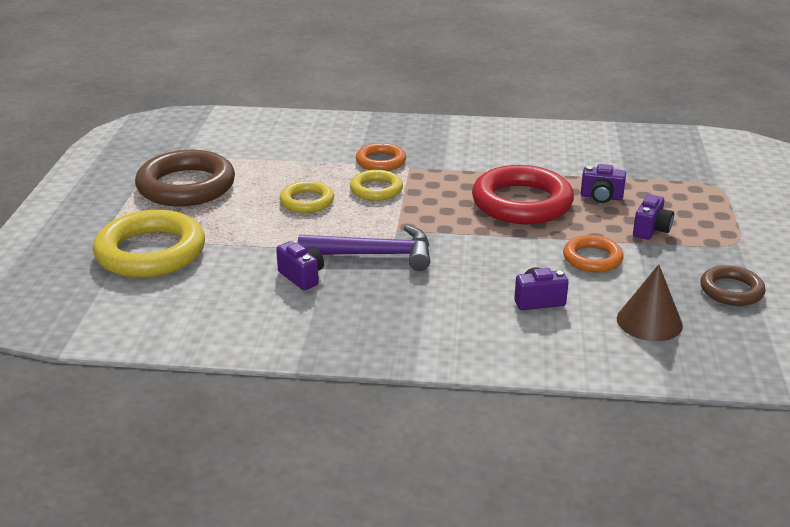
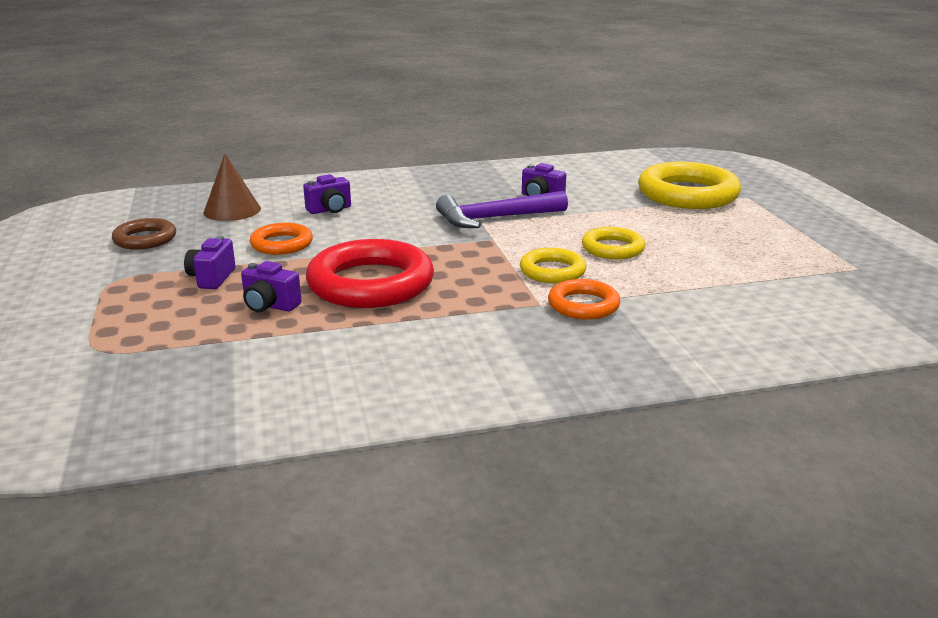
camera: 160 degrees right, 5 degrees down
(186, 186) = (758, 243): brown ring -> none
(601, 197) = (270, 306): purple camera -> purple camera turned 150 degrees counterclockwise

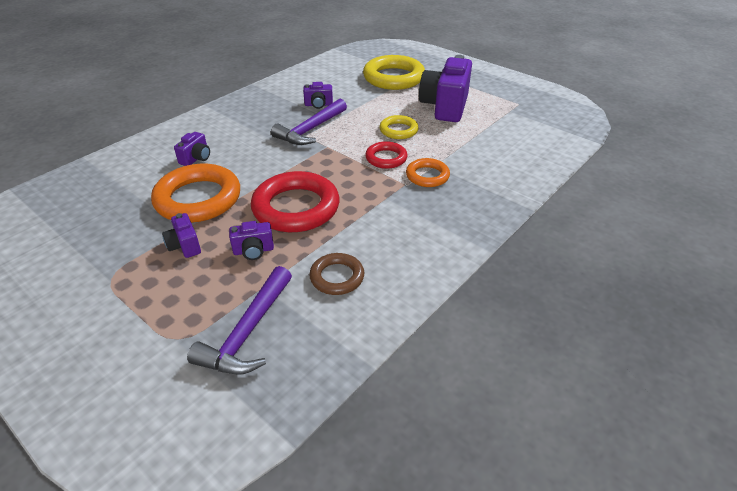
camera: 35 degrees left, 15 degrees up
(145, 239) = (86, 233): brown ring -> brown ring (337, 277)
(162, 371) = (248, 332): none -> purple hammer
(232, 210) = (123, 183): brown cone -> none
(282, 244) = (198, 199): orange ring -> orange ring, size x1.85
(552, 271) = (386, 158): yellow ring -> red ring
(721, 242) = (445, 107): none -> purple camera

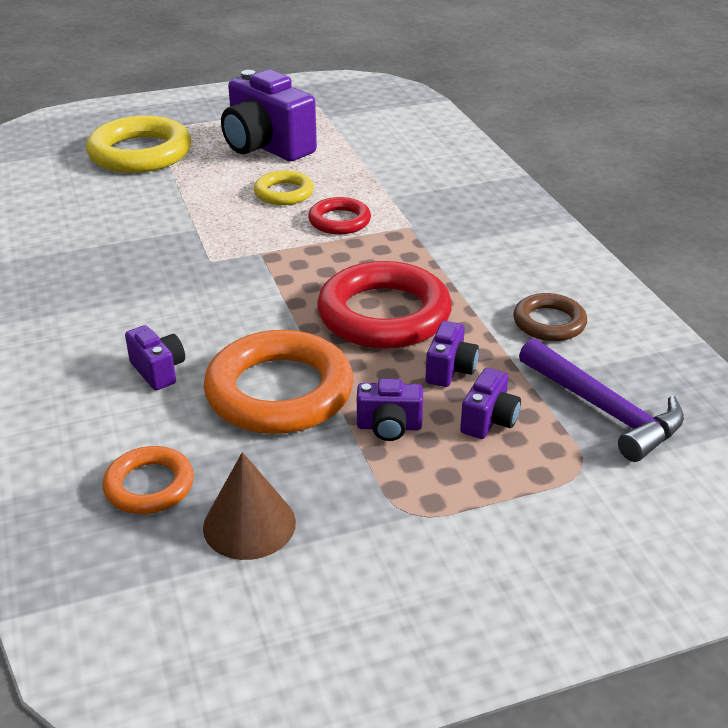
camera: 60 degrees left, 5 degrees down
(85, 228) = (249, 524): none -> brown cone
(310, 130) = (200, 253): purple hammer -> none
(318, 105) = (135, 228): purple camera -> purple camera (489, 420)
(427, 176) = (407, 208): orange ring -> orange ring (149, 486)

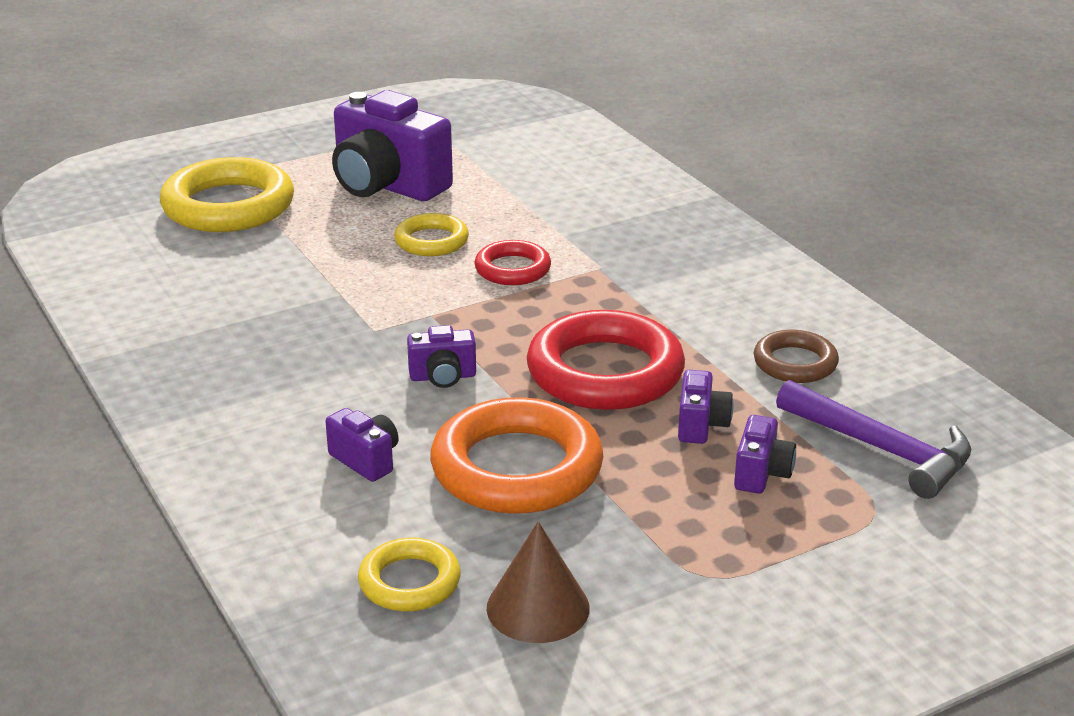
camera: 10 degrees left, 5 degrees down
(149, 486) = (409, 582): orange ring -> yellow ring
(389, 427) = (654, 492): purple camera -> purple camera (443, 377)

